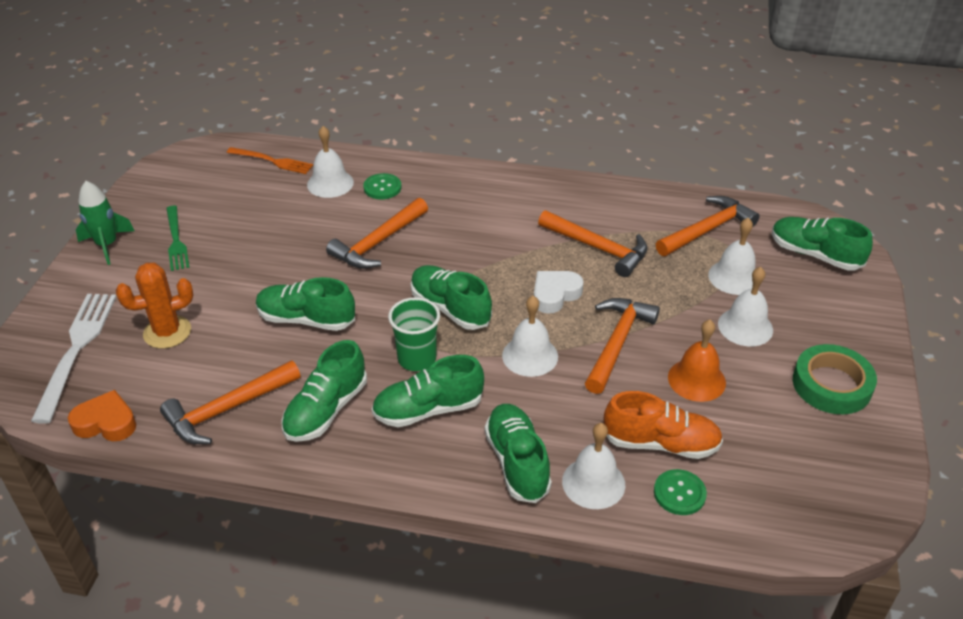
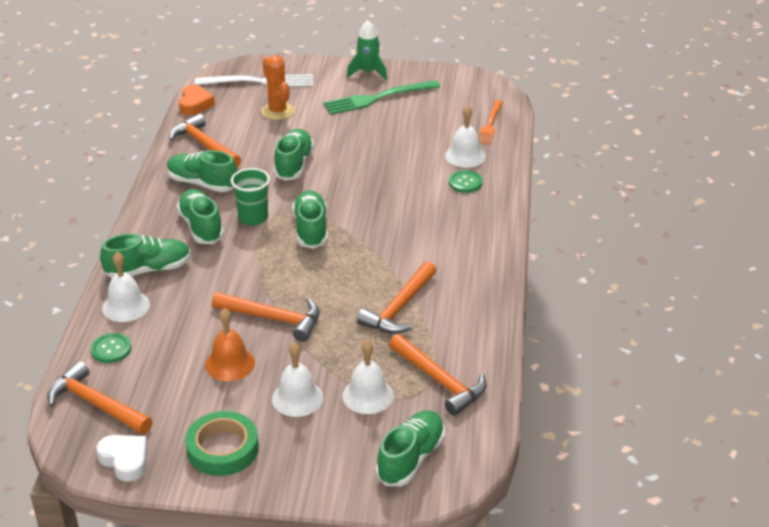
camera: 85 degrees right, 5 degrees down
(176, 241) = (377, 98): green fork -> green fork, size x1.56
(378, 242) = (389, 188): orange hammer -> orange hammer (96, 404)
(450, 308) = (311, 229): green shoe -> green shoe turned 45 degrees counterclockwise
(530, 356) = (257, 272): white bell -> none
(555, 294) = (332, 283): white heart -> white heart (125, 460)
(661, 443) = (161, 341): orange shoe -> none

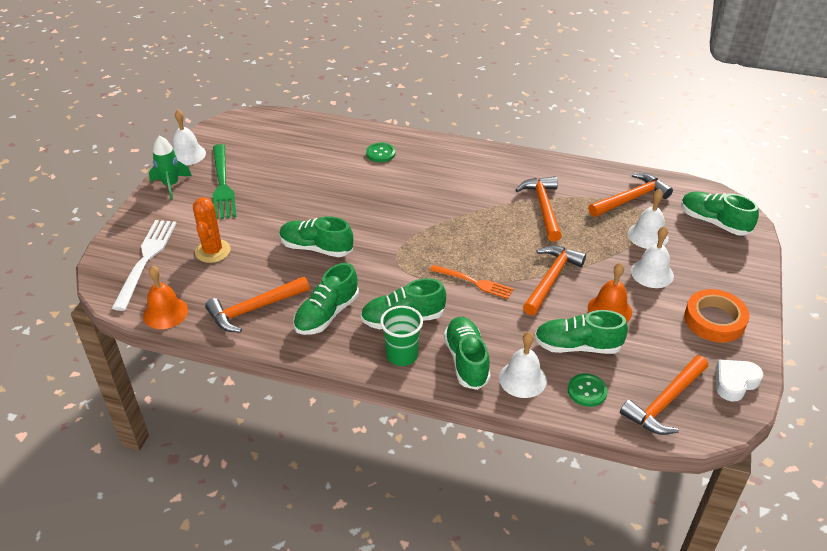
camera: 80 degrees left, 5 degrees up
(195, 104) = (165, 313): orange heart -> orange bell
(222, 449) = (714, 320): green tape -> orange tape
(253, 218) = (397, 281): green cup -> green cup (402, 355)
(278, 111) = (213, 251): orange cactus -> orange cactus turned 75 degrees counterclockwise
(311, 229) = (425, 246): green shoe -> green shoe (577, 346)
(399, 308) = (543, 208): orange hammer -> orange hammer turned 135 degrees counterclockwise
(465, 156) = (341, 148): white bell -> white bell (187, 154)
(490, 125) = (298, 129): orange fork -> orange fork (474, 282)

